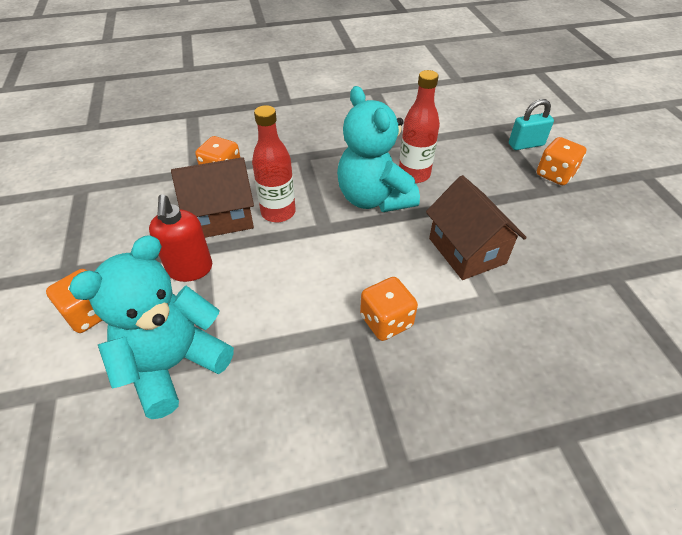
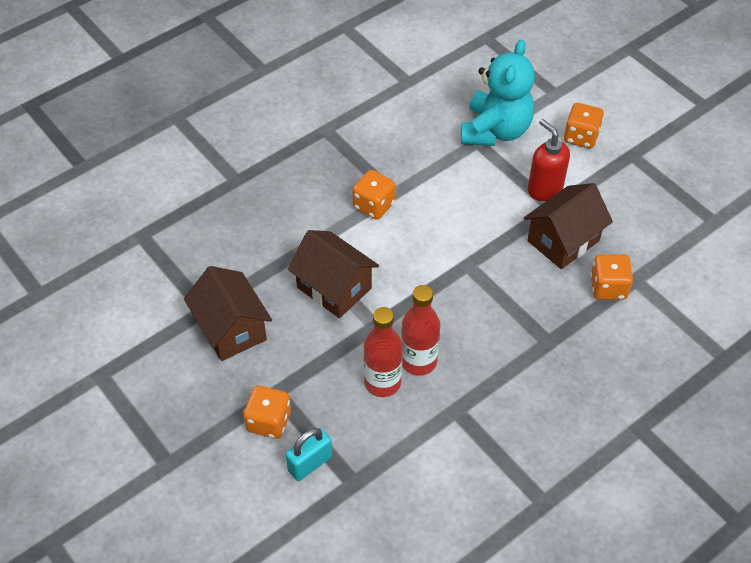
camera: 155 degrees right, 5 degrees up
(278, 212) = (519, 264): red bottle -> red bottle (382, 382)
(374, 198) = (442, 313): turquoise teddy bear -> none
(584, 248) = (231, 329): none -> brown house

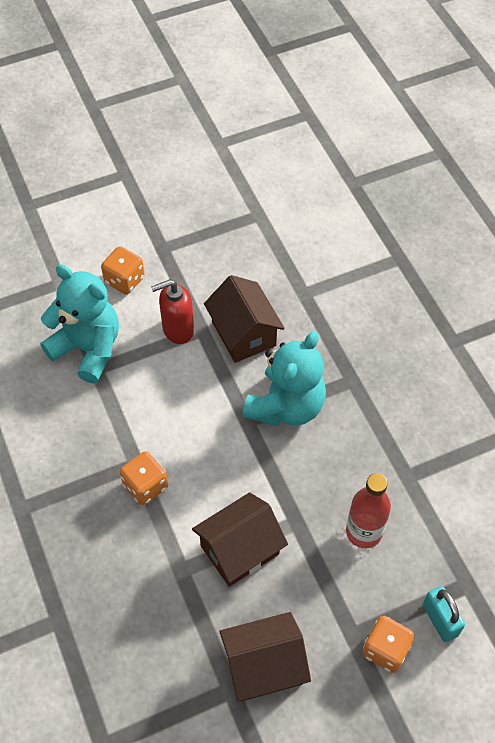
camera: 75 degrees left, 5 degrees up
(418, 361) = (347, 494): red bottle -> none
(496, 292) = (286, 406): none -> turquoise teddy bear
(608, 287) = (306, 316): orange dice -> none

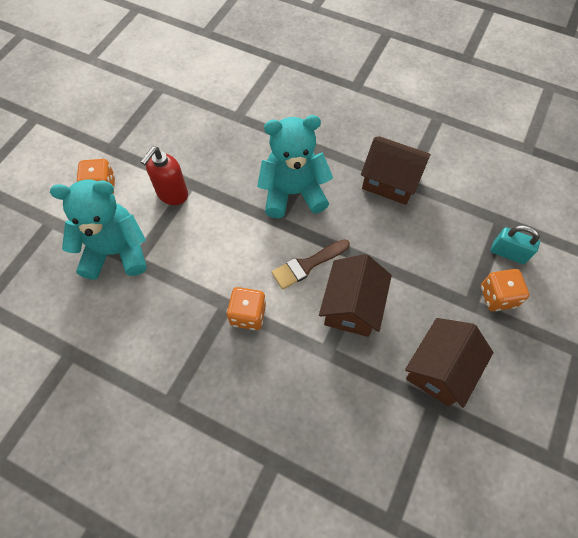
camera: 40 degrees left, 5 degrees up
(236, 482) = (307, 265): none -> brown brush
(243, 334) = (221, 167): brown house -> brown house (390, 182)
(286, 406) = (293, 193): turquoise teddy bear -> turquoise teddy bear turned 90 degrees counterclockwise
(364, 532) = (415, 235): red bottle -> none

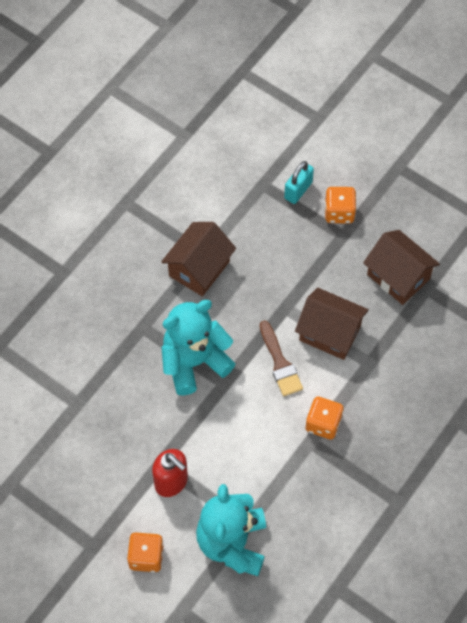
camera: 80 degrees left, 0 degrees up
(293, 193) = (194, 362): turquoise teddy bear -> turquoise teddy bear turned 60 degrees clockwise

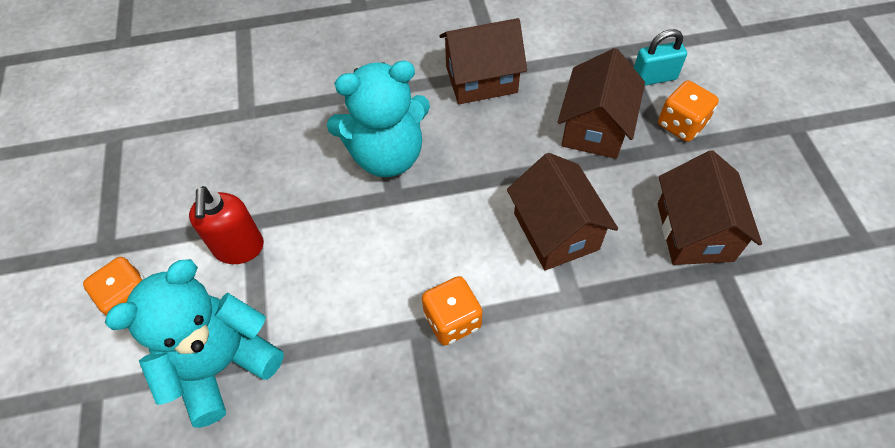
camera: 45 degrees right, 5 degrees down
(194, 362) = (387, 155): turquoise teddy bear -> turquoise teddy bear turned 150 degrees clockwise
(280, 363) = (470, 220): brown brush -> none
(294, 251) = (595, 128): none -> brown house

